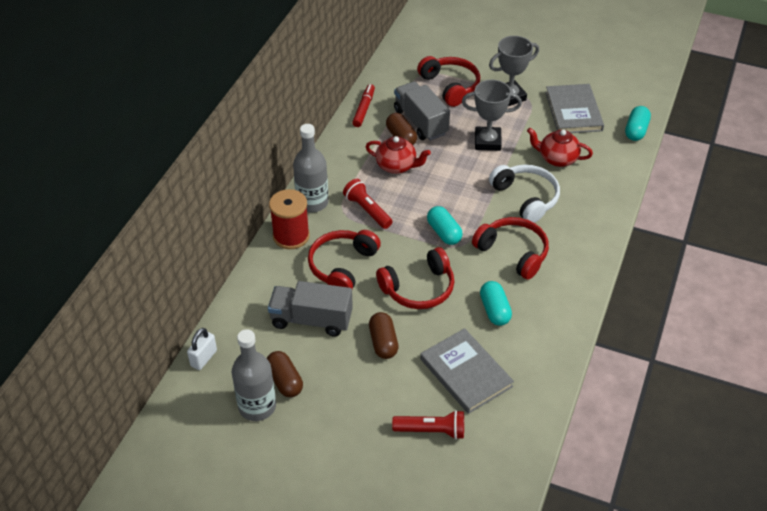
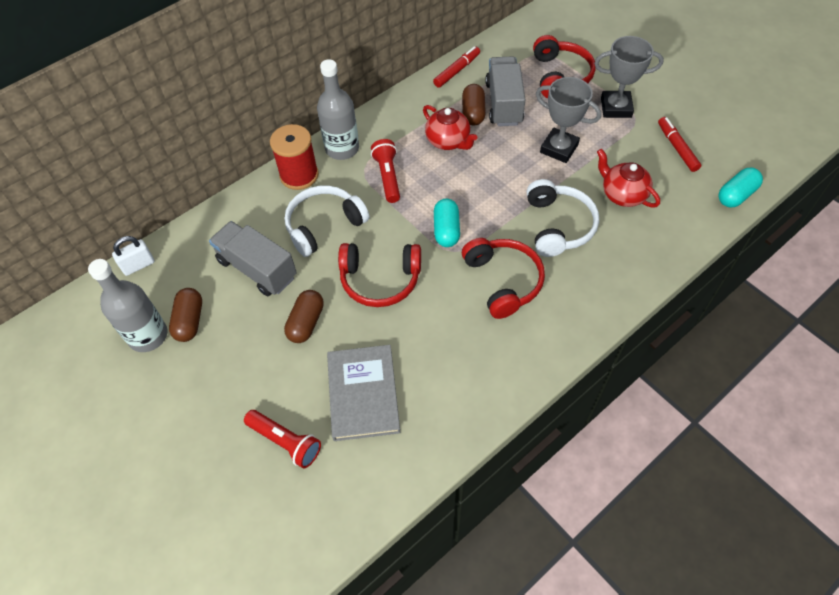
camera: 30 degrees right, 10 degrees up
(342, 266) = (324, 225): red headphones -> white headphones
(494, 310) = (440, 337): turquoise capsule -> none
(573, 111) = (677, 148): grey book -> red marker

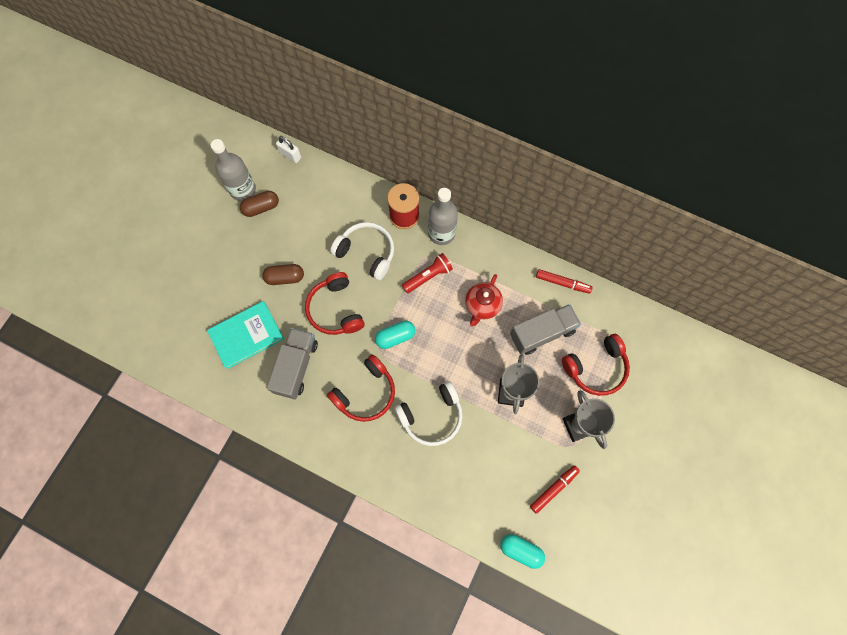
camera: 65 degrees right, 15 degrees up
(257, 269) = (315, 227): grey truck -> grey truck (296, 367)
(285, 442) = (199, 304): red flashlight -> none
(363, 394) = (246, 335): grey book -> turquoise book
(473, 113) = (521, 313): brown capsule -> none
(622, 194) = (483, 457): red teapot -> none

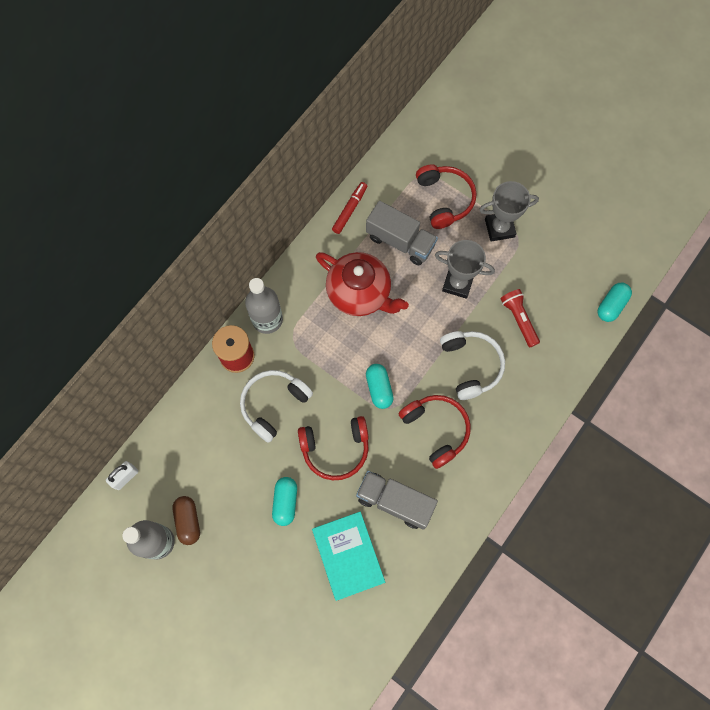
camera: 80 degrees left, 0 degrees up
(285, 278) = (285, 502): brown capsule -> turquoise capsule
(428, 276) = (316, 342): red flashlight -> red flashlight (519, 319)
(482, 306) = (360, 293): red teapot -> red teapot, size x1.59
(542, 333) = (400, 241): grey truck -> grey truck turned 135 degrees clockwise
(554, 489) = (557, 264): red marker -> none

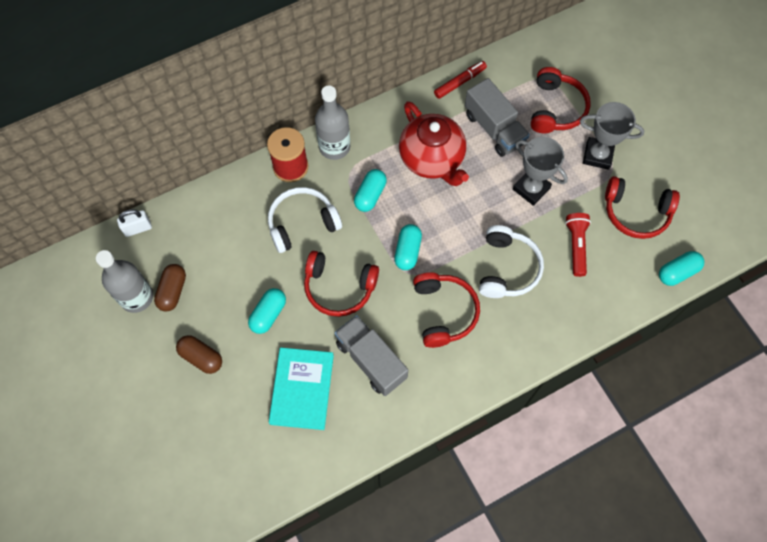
camera: 25 degrees right, 5 degrees down
(245, 569) = (201, 357): none -> brown capsule
(321, 351) = (370, 195): none -> turquoise capsule
(554, 267) = (636, 213): none -> red headphones

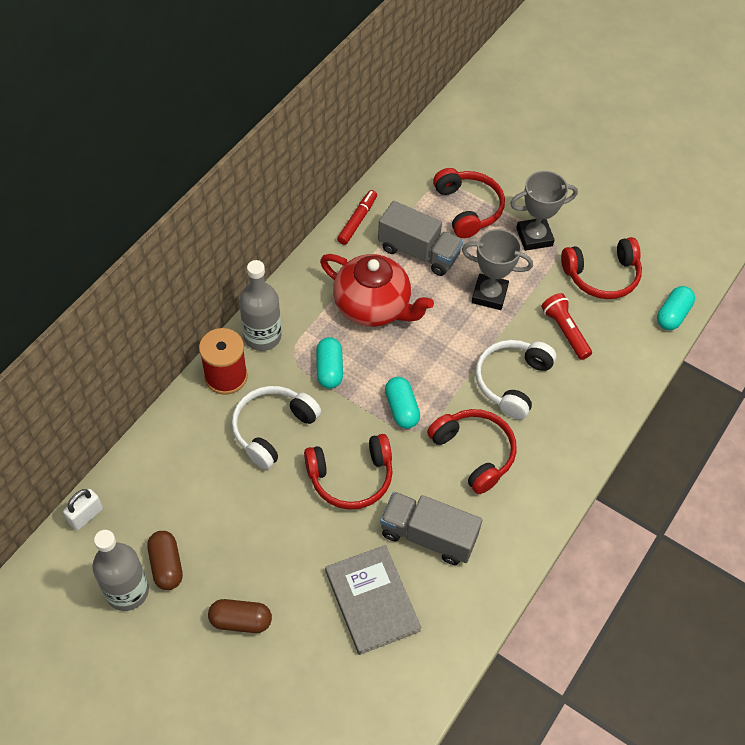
camera: 30 degrees left, 10 degrees down
(268, 314) = (290, 540): turquoise capsule -> none
(302, 389) = (372, 600): turquoise book -> grey book
(507, 268) = (512, 381): white headphones -> white headphones turned 135 degrees counterclockwise

